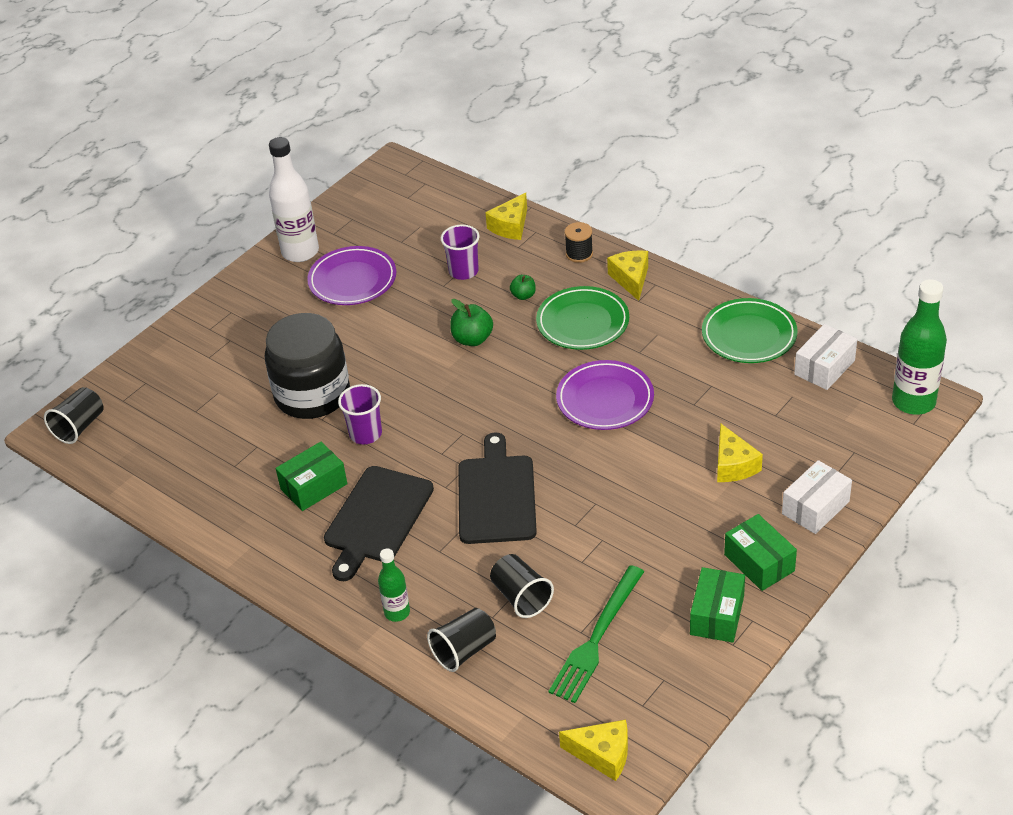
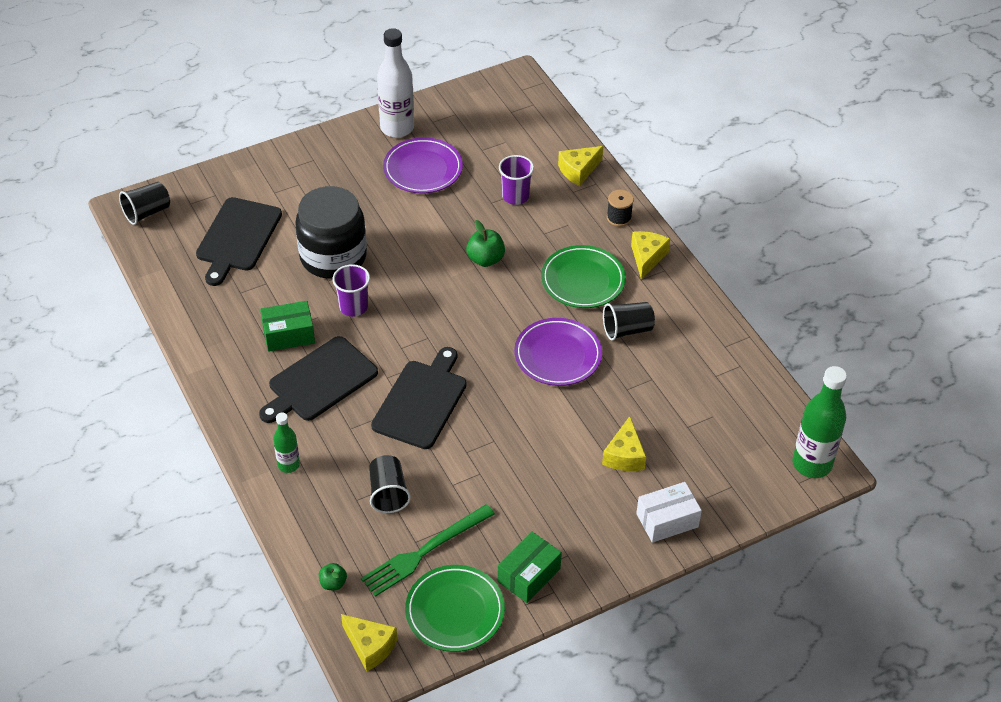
camera: 20 degrees right, 5 degrees up
(197, 414) = (237, 237): none -> black cutting board
(464, 650) = (319, 517): black cup -> black cup (627, 330)
(523, 295) = (550, 237): green apple -> green apple (333, 583)
(749, 335) = (712, 347): green plate -> green plate (455, 611)
(759, 563) = (590, 547): green box -> none
(824, 367) = (757, 402): white box -> none

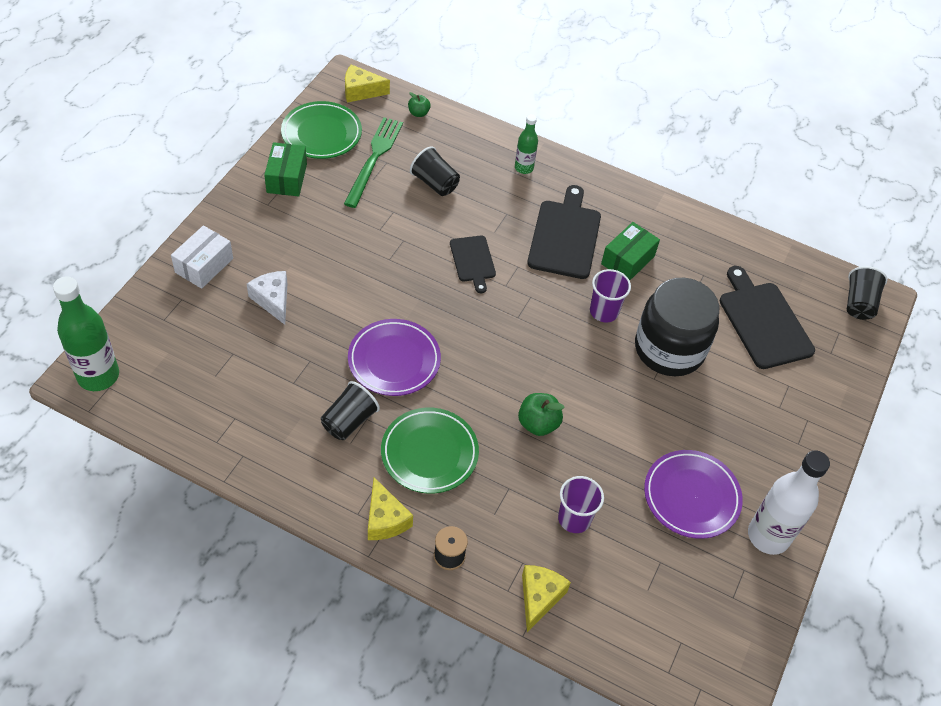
camera: 140 degrees right, 5 degrees up
(421, 401) = (473, 261): black cutting board -> black cutting board, size x0.59
(624, 455) = (273, 300): yellow cheese -> white cheese

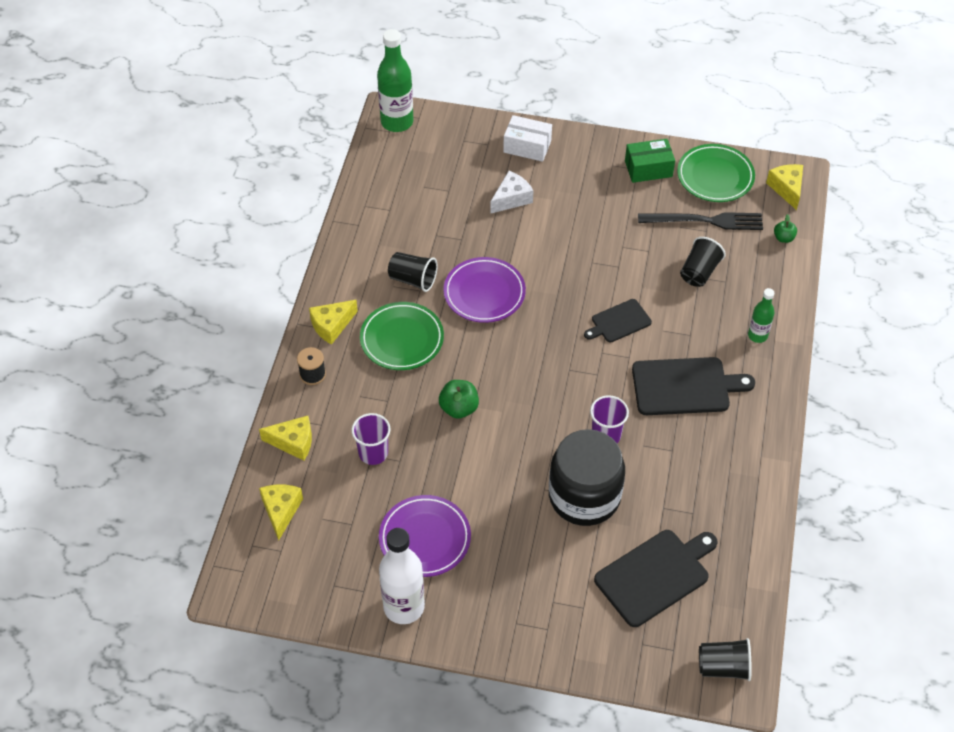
camera: 80 degrees right, 0 degrees up
(374, 159) = (705, 221): green fork -> black fork
(627, 260) = (680, 444): green box -> none
(629, 631) = (281, 511): none -> yellow cheese

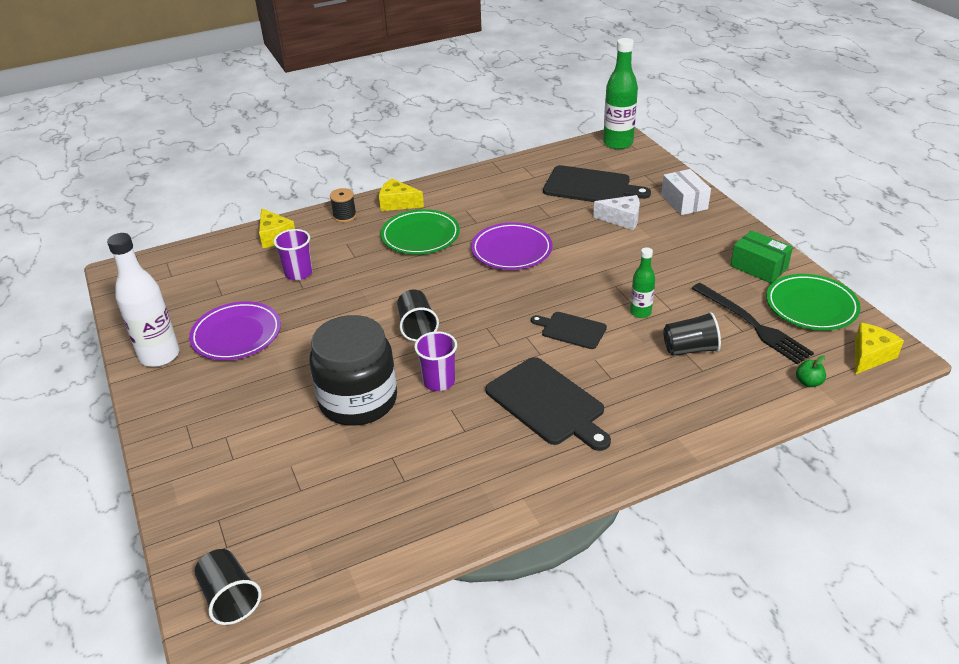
camera: 55 degrees right, 15 degrees down
(281, 511) = (207, 259): yellow cheese -> none
(413, 280) = (482, 215): black cup -> black cup (417, 327)
(459, 408) = (383, 291): green apple -> none
(655, 575) = (306, 490): black cutting board -> black cutting board (590, 186)
(757, 335) = (667, 422): green bottle -> green bottle (640, 312)

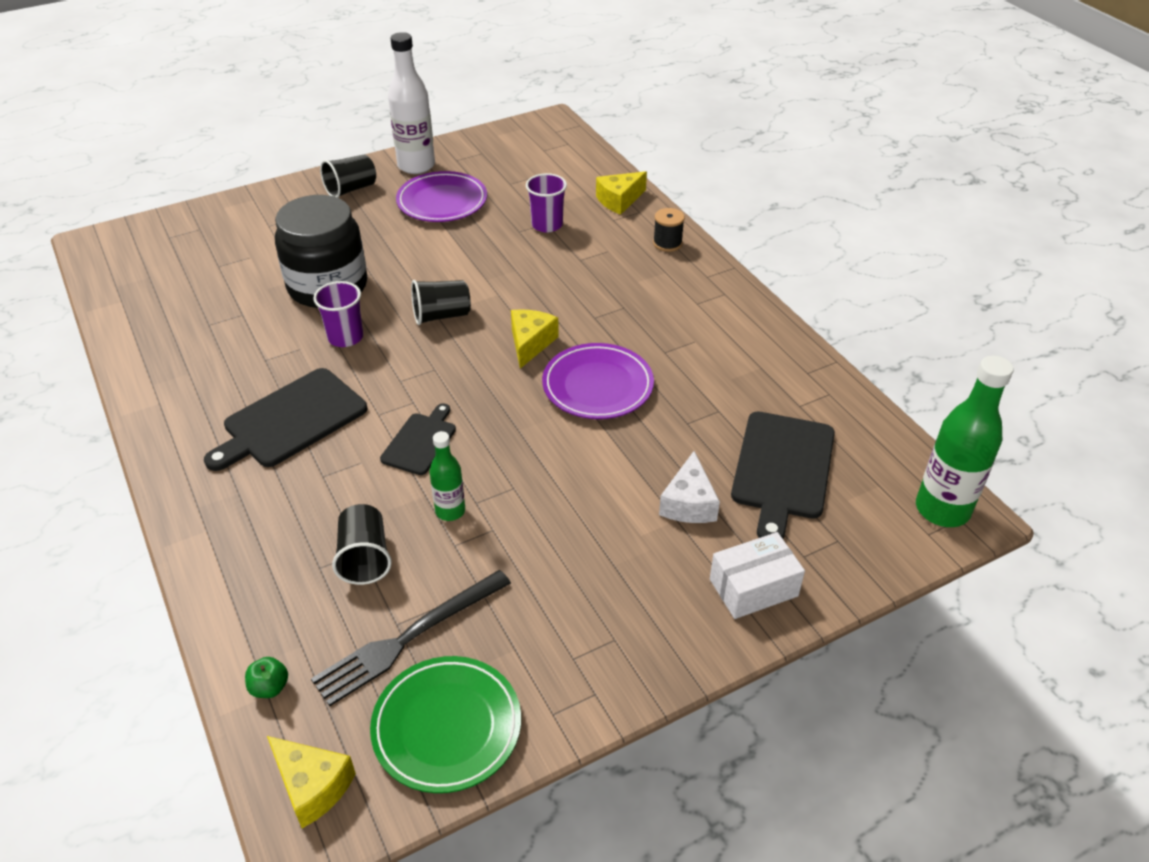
camera: 85 degrees right, 5 degrees up
(230, 598) = (116, 246): black cup -> black cup (351, 189)
(398, 203) = (703, 281): yellow cheese -> yellow cheese (530, 343)
(420, 236) = (627, 305): green plate -> none
(759, 267) = (558, 669): green box -> none

